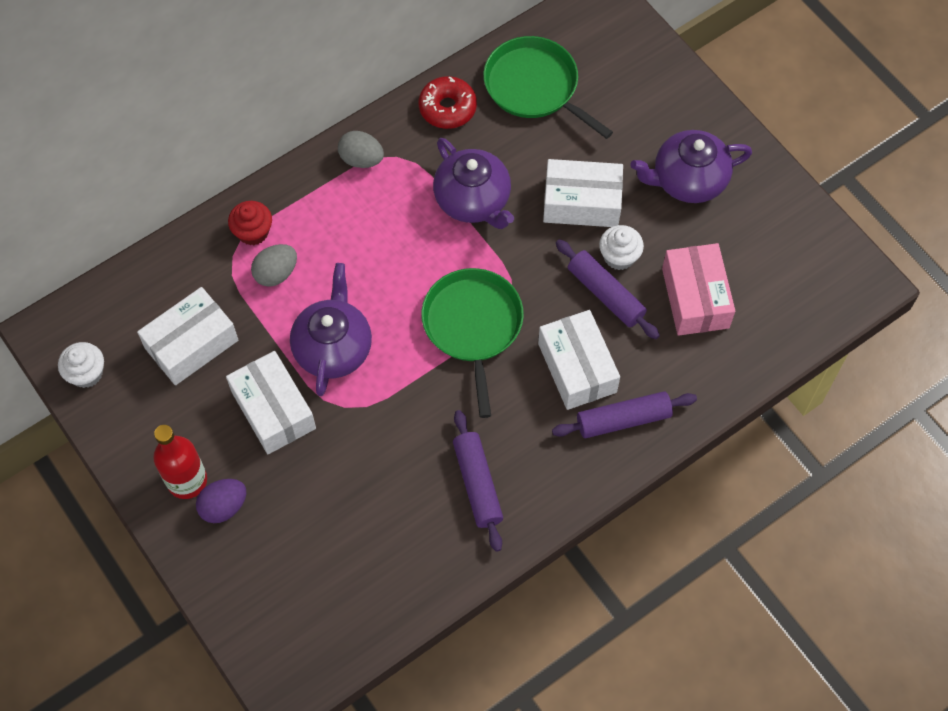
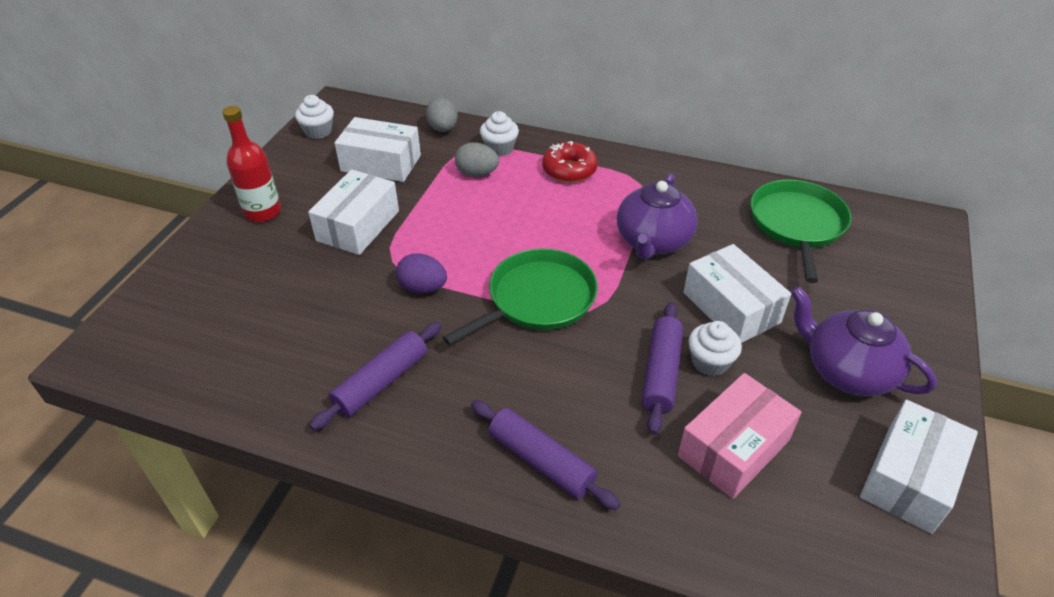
camera: 55 degrees right, 20 degrees down
(224, 507) = (252, 240): purple egg -> purple egg (423, 288)
(253, 232) = (499, 148): red cupcake -> white cupcake
(333, 348) = (440, 230): purple teapot -> none
(361, 159) = (616, 168): grey egg -> grey egg (443, 129)
(447, 108) = (714, 188): red donut -> red donut (569, 170)
(577, 367) = (564, 392): white box -> white box (909, 478)

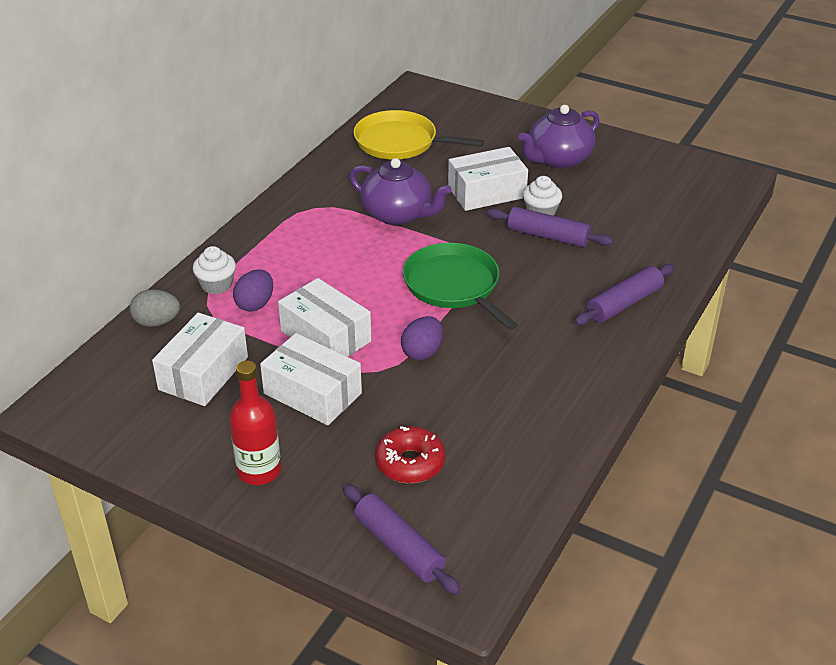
camera: 80 degrees left, 5 degrees down
(318, 131) = (107, 426): white cupcake -> none
(381, 382) = (536, 382): purple rolling pin -> purple rolling pin (399, 547)
(477, 174) = (255, 304): grey egg -> purple egg
(569, 170) = (275, 245): red donut -> red donut (410, 463)
(733, 448) = (619, 218): pink box -> none
(797, 224) = (400, 142): green pan -> yellow pan
(909, 478) = (646, 160): white box -> white box (326, 336)

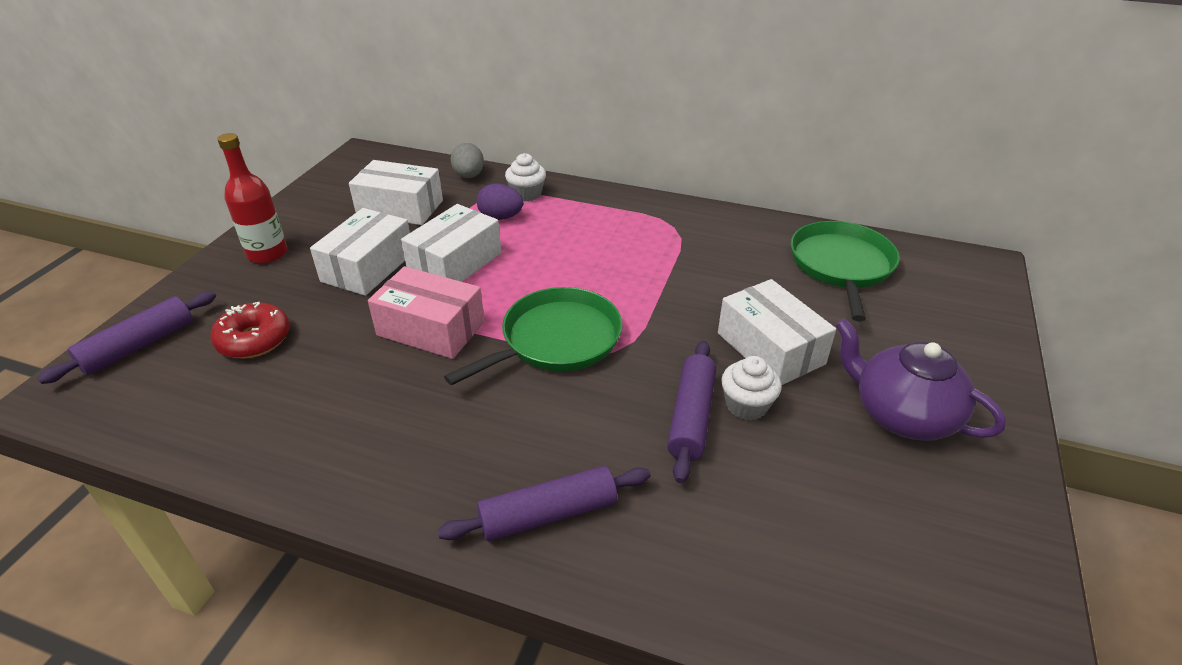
camera: 80 degrees right, 0 degrees up
(398, 214) = (685, 282): purple teapot -> none
(400, 142) = (841, 266): yellow pan -> green pan
(422, 352) = (431, 328): purple egg -> pink box
(624, 304) = (548, 514): purple rolling pin -> purple rolling pin turned 60 degrees counterclockwise

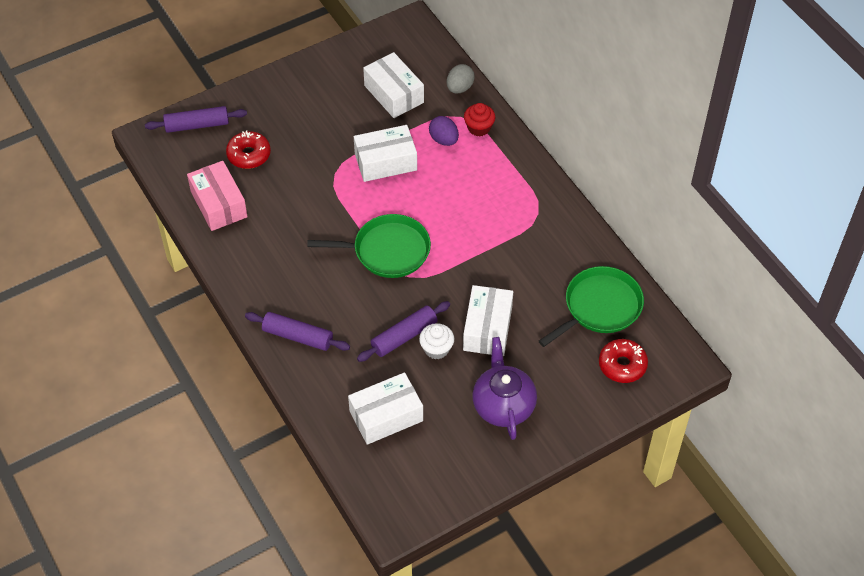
camera: 40 degrees right, 15 degrees up
(267, 254) = (295, 91): red bottle -> none
(368, 267) = (338, 135): white box -> white box (386, 416)
(431, 328) = (334, 202): pink box -> pink box (219, 204)
(526, 194) = (479, 128): white cupcake -> red cupcake
(938, 299) = (622, 365): none -> red donut

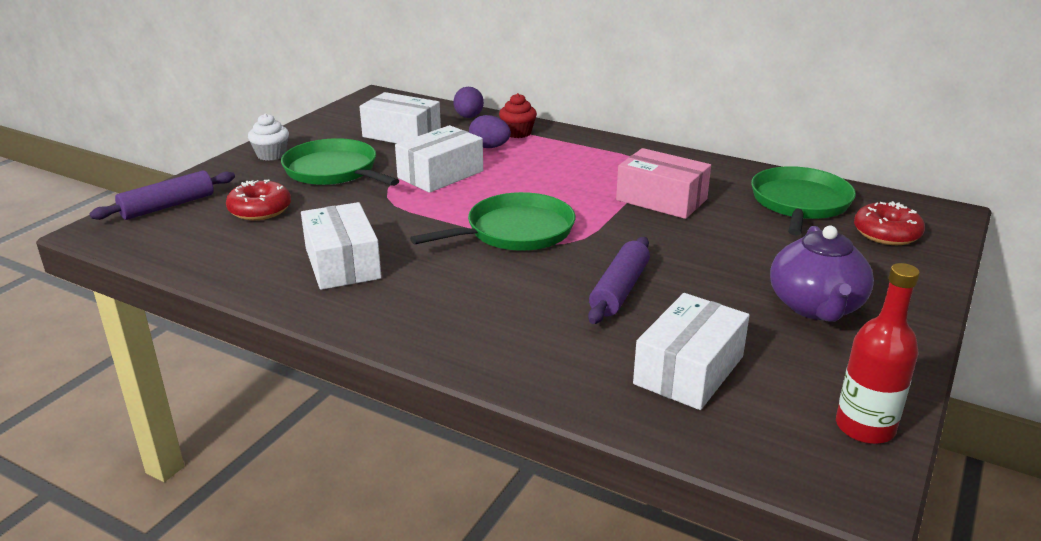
camera: 30 degrees left, 25 degrees down
(219, 204) = (249, 256): pink box -> pink box (661, 199)
(297, 336) = (476, 336): purple rolling pin -> none
(319, 125) = (334, 171): none -> green pan
(436, 349) = (672, 287): white cupcake -> white cupcake (271, 155)
(436, 496) = (865, 427): none -> red bottle
(459, 88) = (469, 117): grey egg -> purple egg
(487, 328) = (709, 253): white box -> white box (342, 263)
(503, 405) = (816, 307): purple teapot -> purple teapot turned 135 degrees counterclockwise

